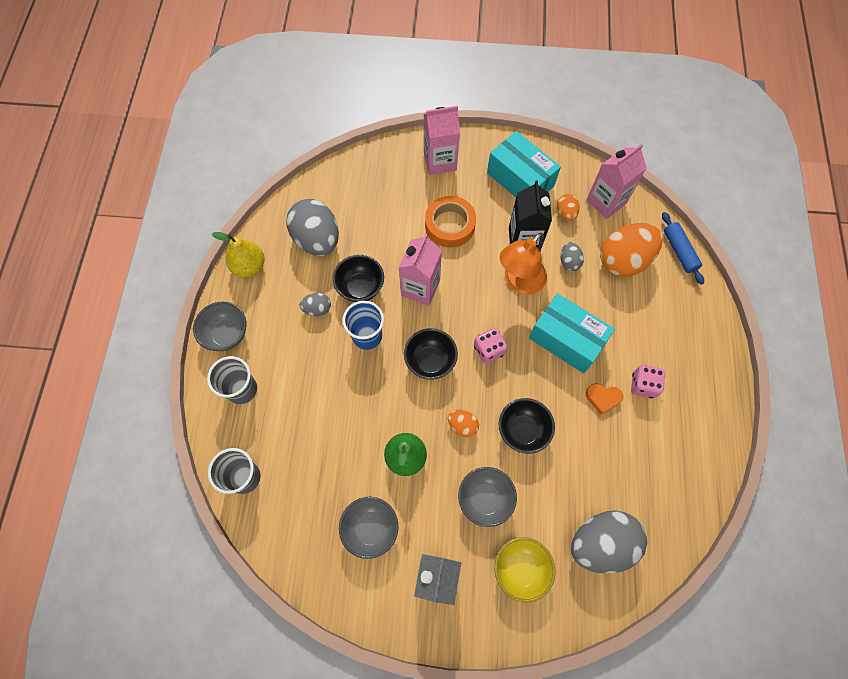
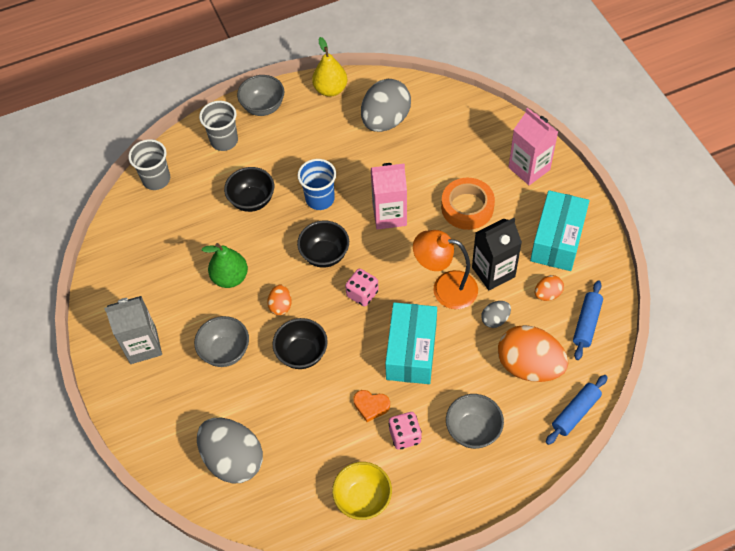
camera: 65 degrees right, 10 degrees down
(317, 309) = (322, 153): grey egg -> none
(360, 288) = (361, 172): black bowl -> black bowl (252, 200)
(370, 528) = (159, 281): grey bowl -> grey bowl (473, 430)
(520, 569) = (180, 405): yellow bowl -> yellow bowl (363, 499)
(602, 398) = (371, 406): orange heart -> orange heart turned 60 degrees counterclockwise
(606, 201) = (586, 323): pink carton -> blue rolling pin

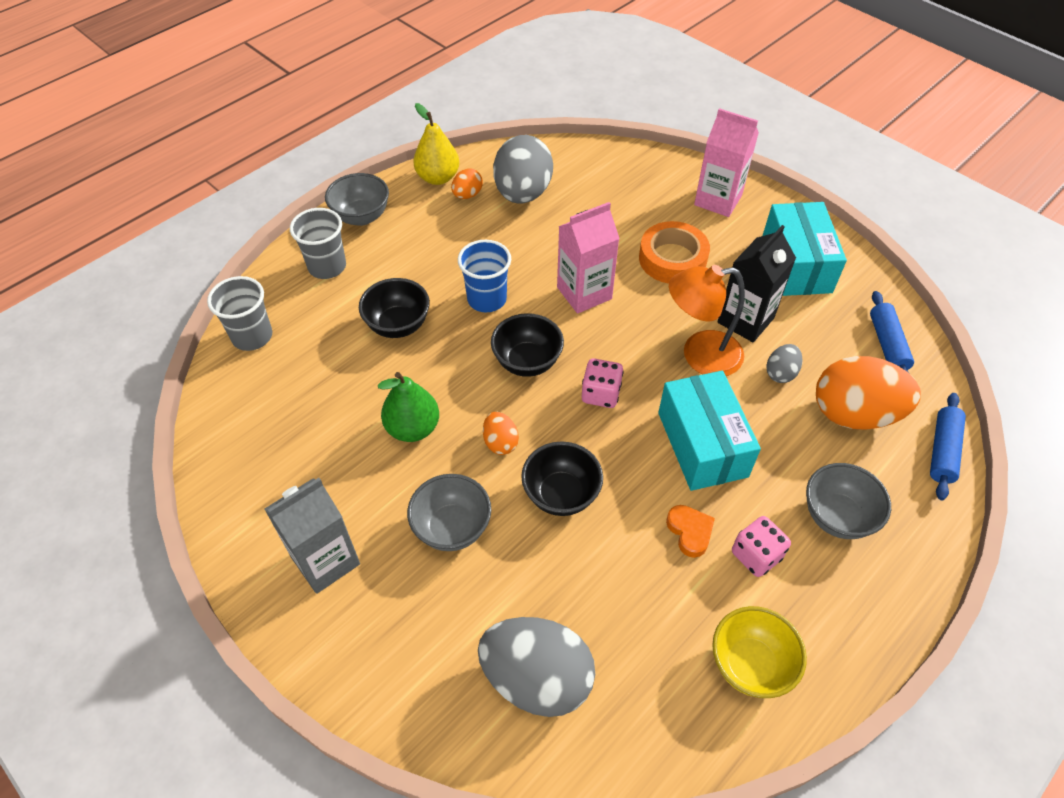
camera: 25 degrees left, 5 degrees down
(371, 406) = (690, 532): orange heart -> orange heart turned 105 degrees counterclockwise
(547, 294) = (823, 326): orange egg -> orange egg (467, 195)

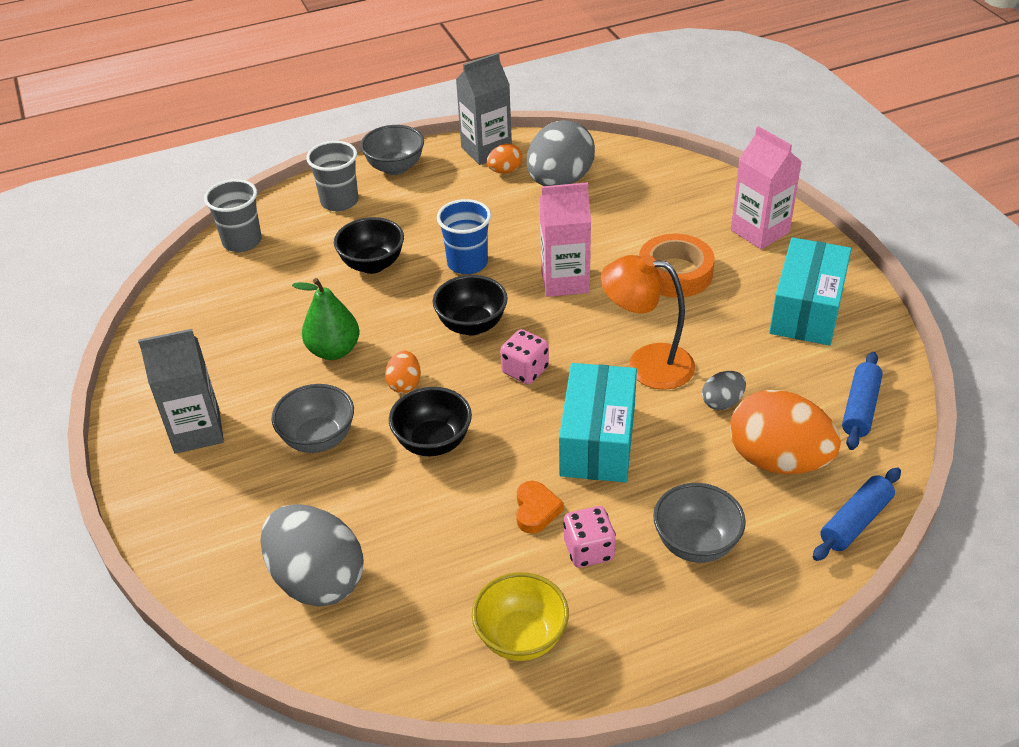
camera: 25 degrees right, 10 degrees down
(438, 178) = (486, 150): yellow pear -> grey carton
(745, 320) = (716, 346): black carton -> none

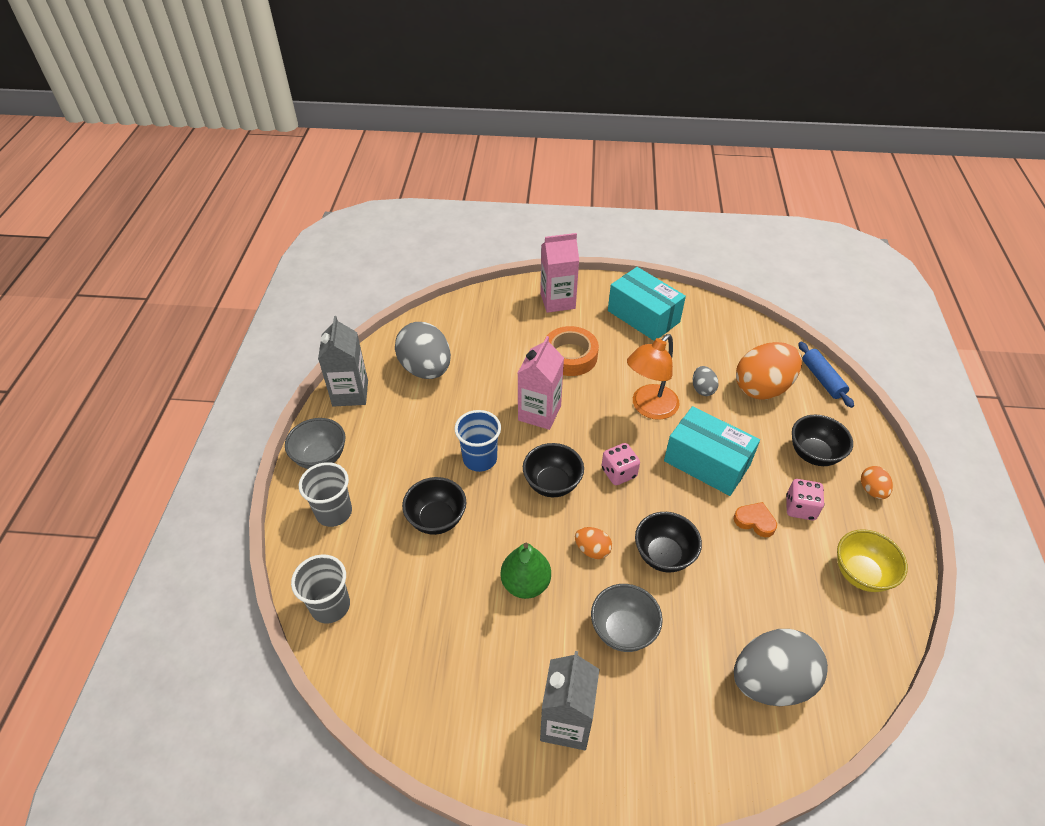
camera: 65 degrees left, 5 degrees up
(505, 171) = (386, 393): orange egg -> orange egg (872, 490)
(695, 544) = (814, 454): grey bowl -> black bowl
(860, 408) = (737, 335): blue rolling pin -> none

